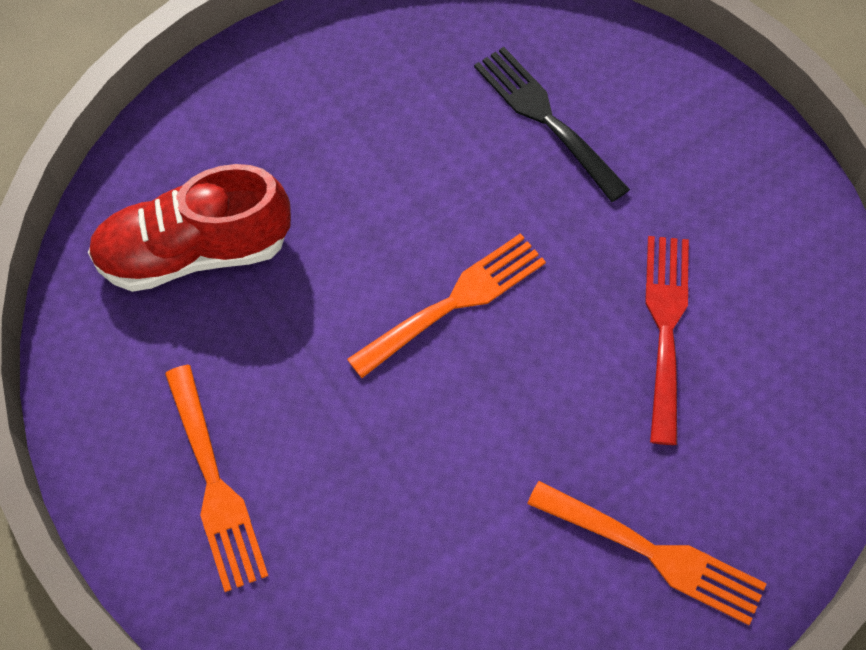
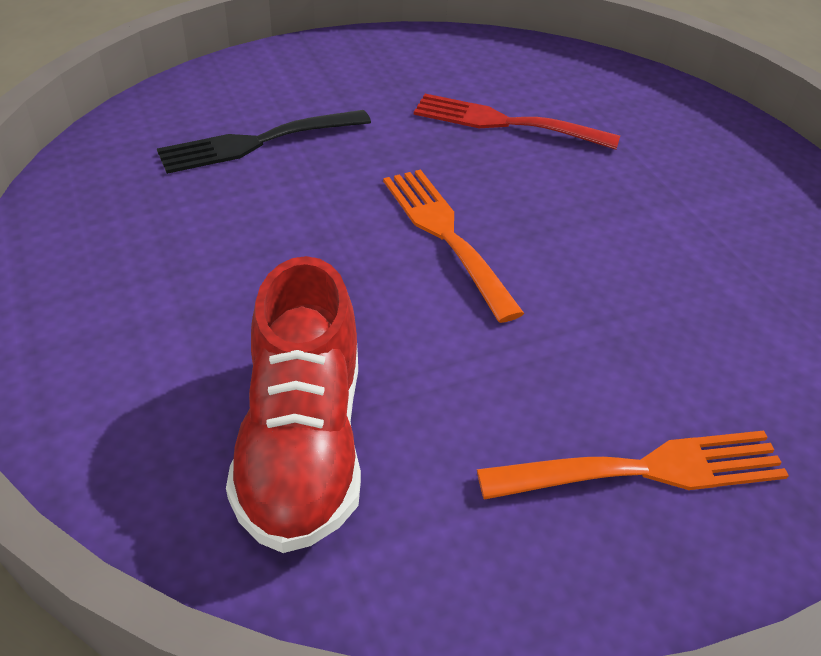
camera: 80 degrees left, 20 degrees down
(655, 554) = (717, 169): orange fork -> none

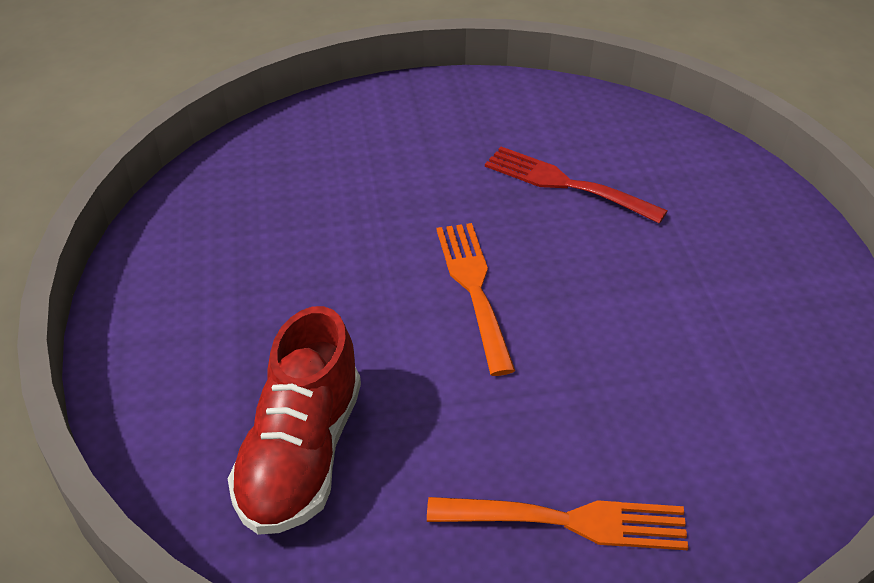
camera: 15 degrees right, 0 degrees up
(257, 143) = (339, 180): black fork -> none

